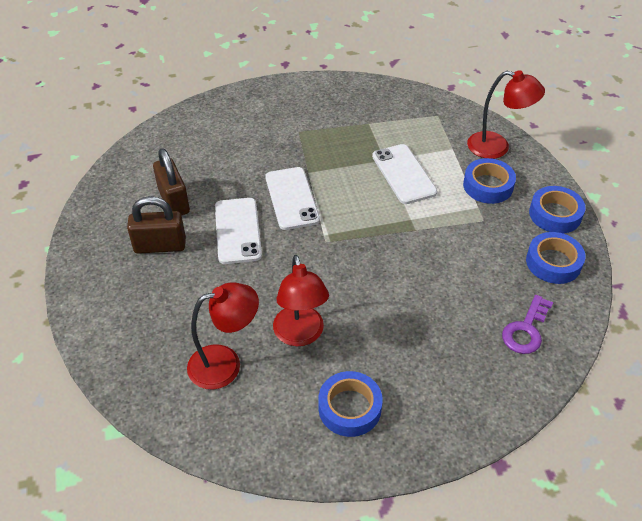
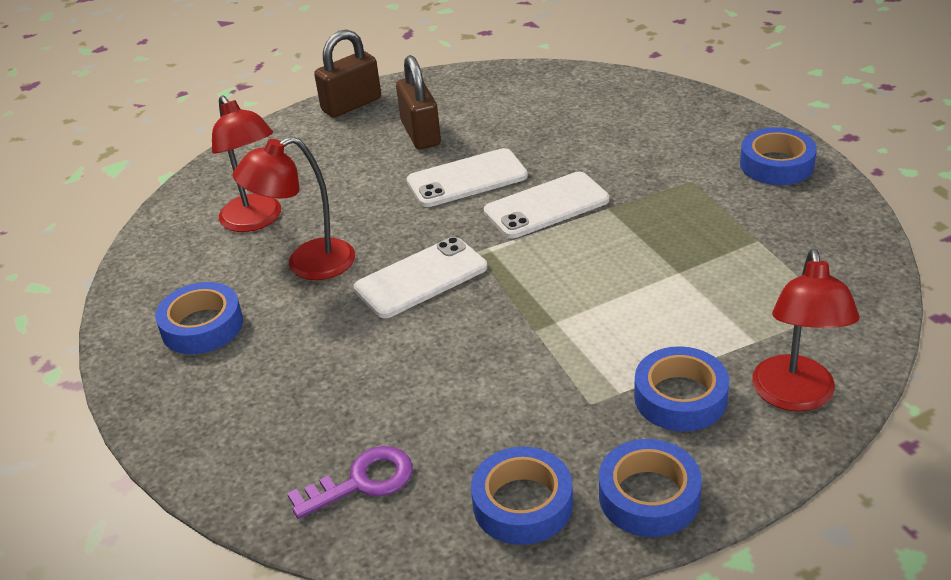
camera: 80 degrees right, 10 degrees down
(174, 201) = (498, 123): brown padlock -> brown padlock (351, 105)
(300, 96) = (776, 164): none -> blue tape
(404, 174) = (655, 297): white phone -> white phone (421, 278)
(526, 330) = (362, 482): purple key -> purple key turned 135 degrees clockwise

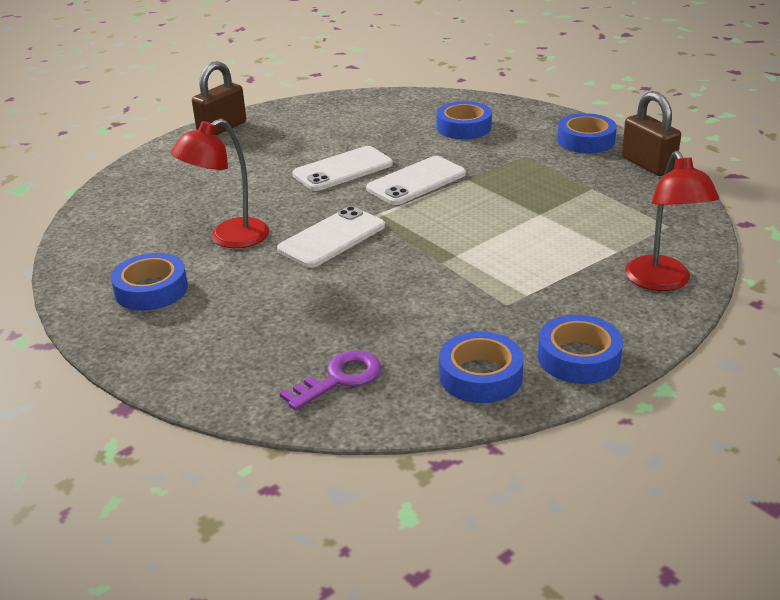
camera: 15 degrees left, 5 degrees down
(256, 221) = (170, 213): red lamp -> none
(420, 134) = (290, 143): brown padlock -> brown padlock (647, 164)
(680, 397) = (575, 292): blue tape -> blue tape (463, 127)

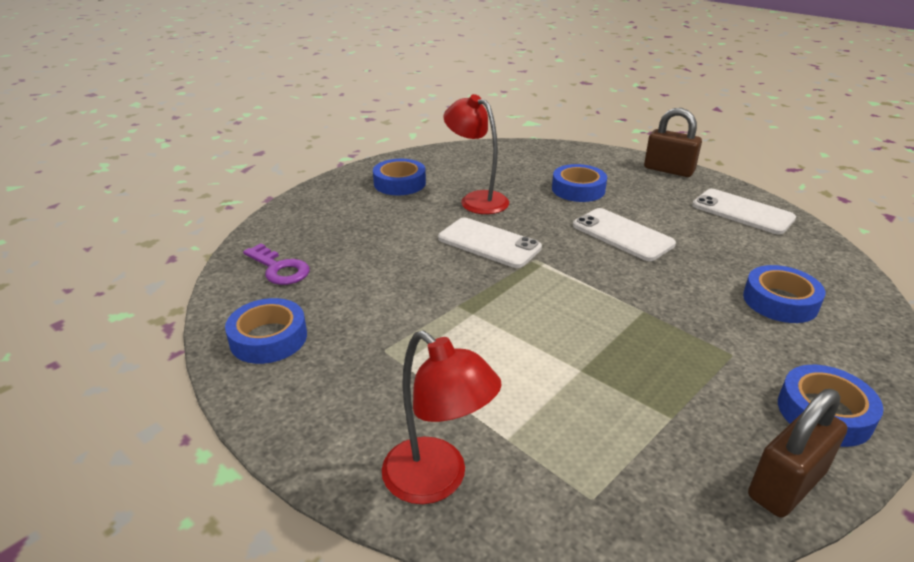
camera: 80 degrees right, 0 degrees up
(416, 181) = (619, 278): white phone -> white phone (742, 212)
(578, 358) = (285, 401): blue tape -> blue tape (578, 189)
(662, 282) = (437, 481): red lamp -> red lamp turned 120 degrees counterclockwise

